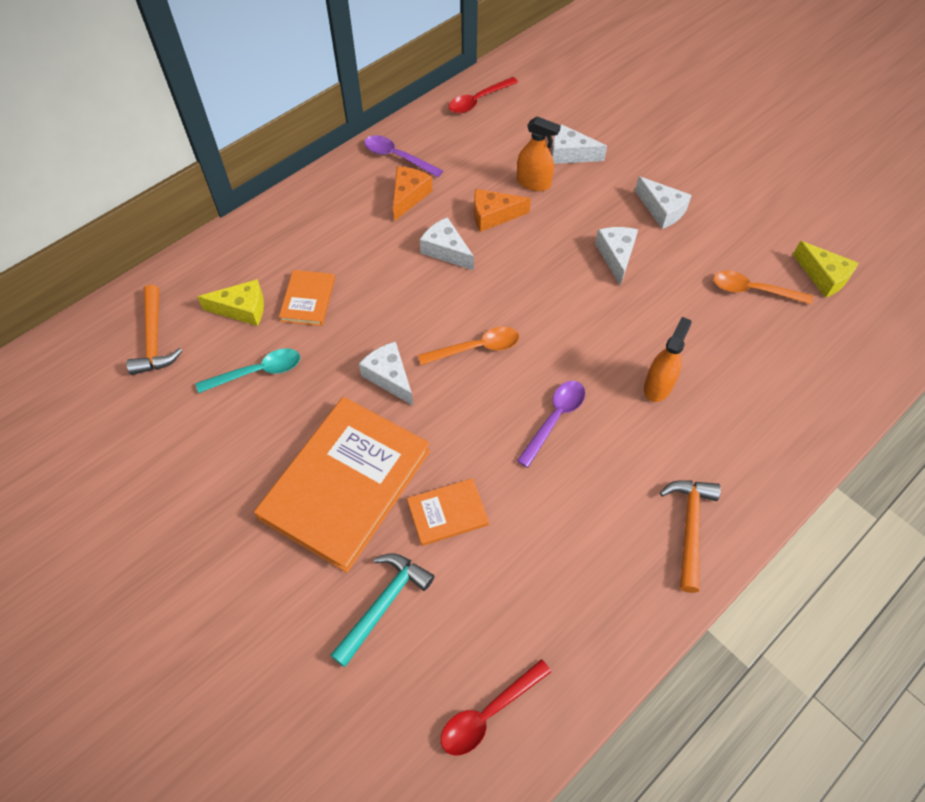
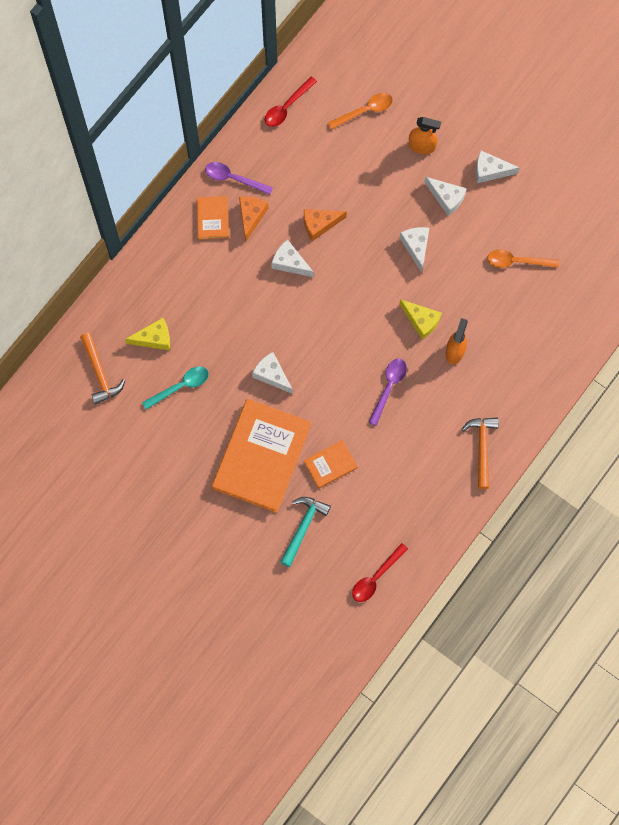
camera: 10 degrees left, 15 degrees up
(308, 300) = (199, 322): orange book -> orange book (213, 218)
(476, 348) = (327, 342): orange spoon -> orange spoon (365, 111)
(533, 183) = (345, 187): orange spray bottle -> orange spray bottle (422, 146)
(570, 154) = (370, 153): white cheese -> white cheese (490, 171)
(823, 277) = (567, 240): yellow cheese -> yellow cheese (421, 321)

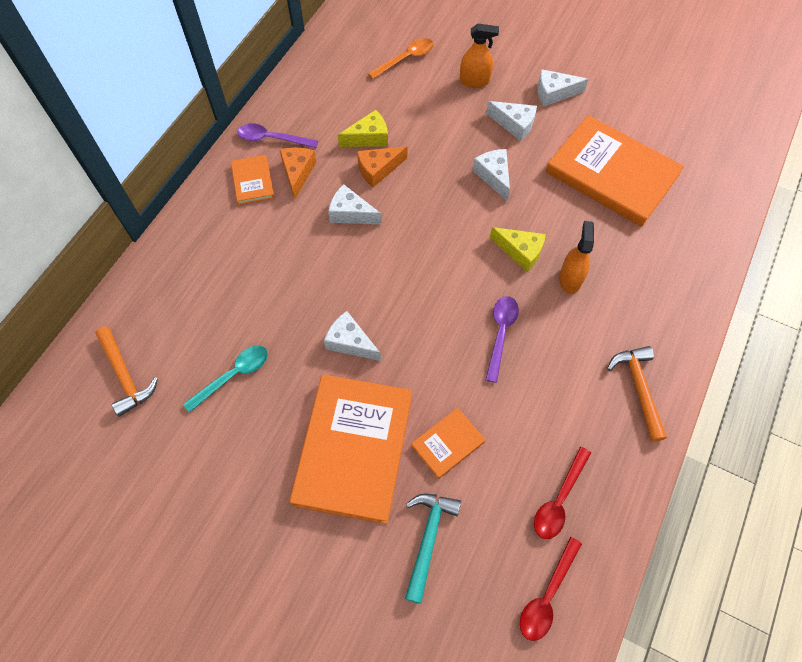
camera: 10 degrees left, 10 degrees down
(154, 338) = (194, 322): yellow cheese -> yellow cheese (369, 137)
(287, 107) = (321, 66): red spoon -> red spoon (559, 500)
(517, 261) = (611, 174): orange spoon -> orange book

